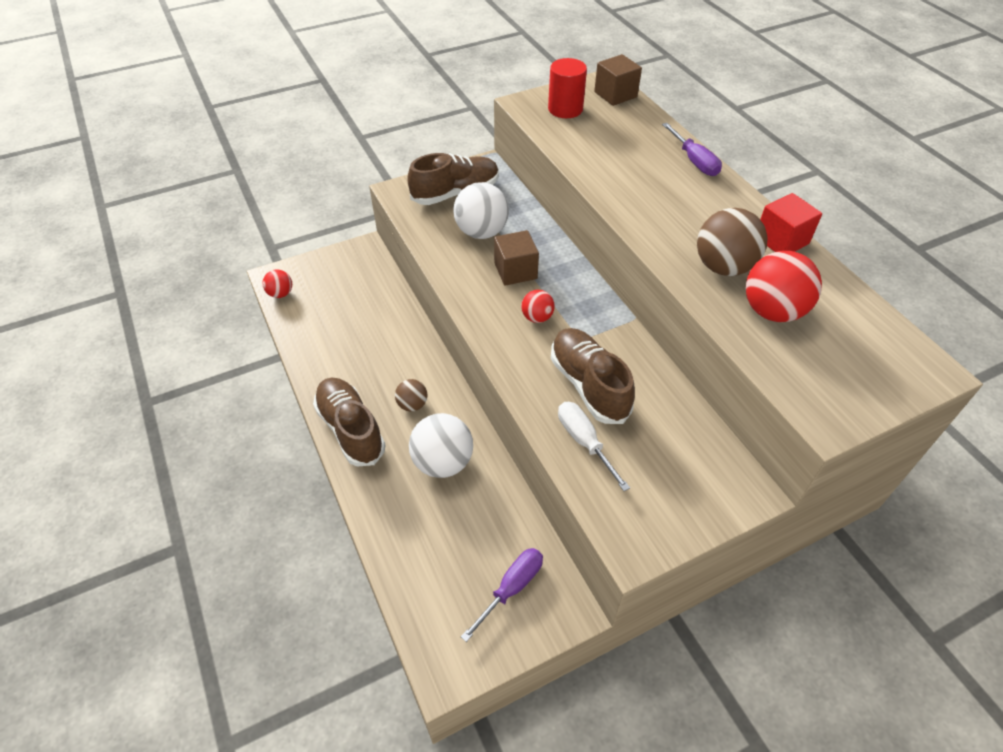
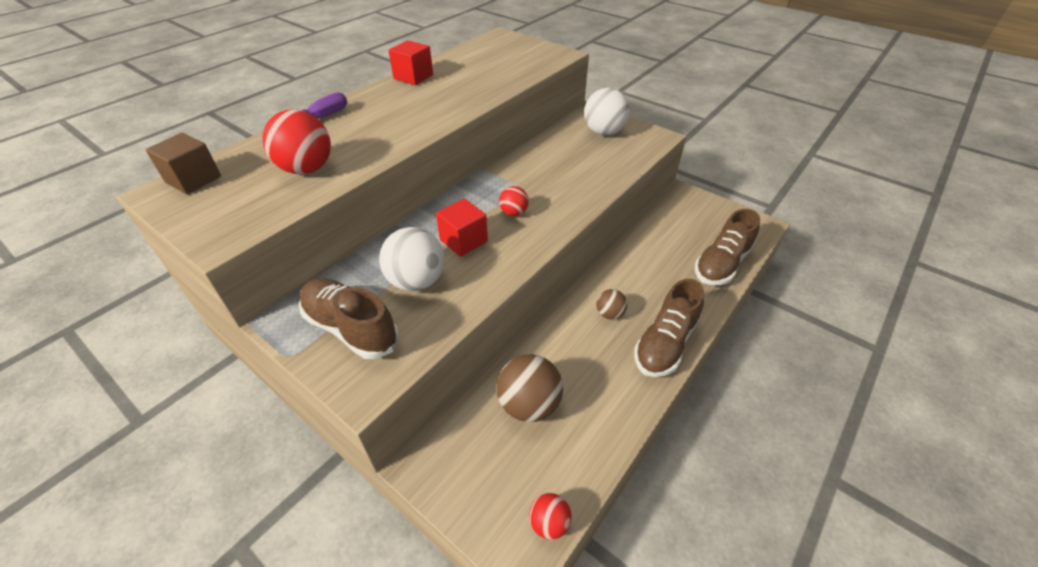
camera: 115 degrees left, 5 degrees down
(443, 462) = (644, 275): white ball -> white ball (604, 132)
(511, 588) = (694, 215): purple screwdriver -> none
(515, 271) = (463, 240): brown cube -> red cube
(565, 109) = (232, 206): red cylinder -> none
(584, 442) = (609, 165): white screwdriver -> none
(589, 385) = (562, 174): brown shoe -> brown shoe (721, 264)
(723, 267) = (457, 91): brown ball -> brown ball (529, 404)
(772, 311) = (489, 73): red ball -> red ball (307, 169)

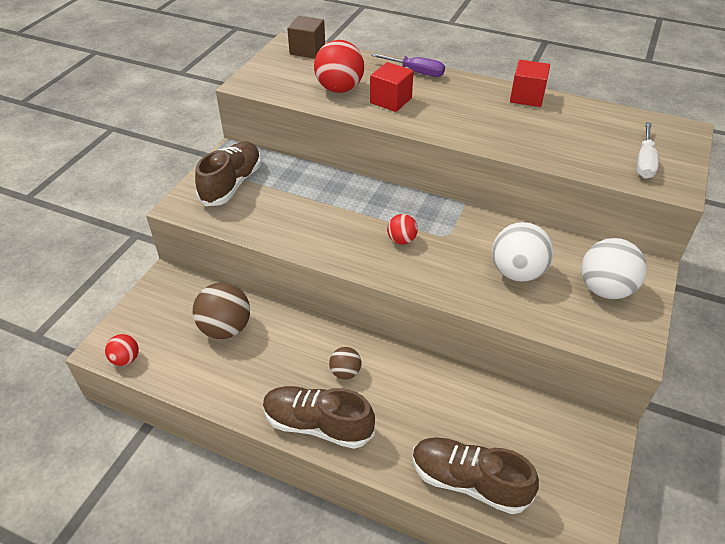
camera: 75 degrees right, 0 degrees up
(417, 281) = (288, 202): white ball -> white ball (517, 272)
(463, 240) = (347, 216): red cube -> red cube (390, 100)
(529, 56) = (644, 162): none -> white screwdriver

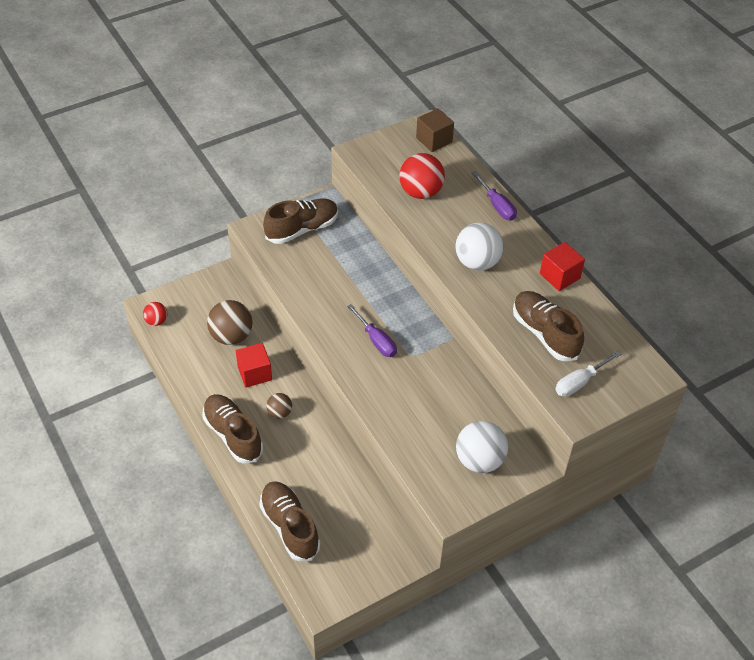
camera: 35 degrees right, 5 degrees up
(390, 100) = (448, 223): red cube -> red cube (255, 373)
(401, 240) = (376, 340): red ball -> purple screwdriver
(517, 272) = (431, 411): white ball -> white ball (477, 262)
(571, 141) = (545, 334): none -> brown shoe

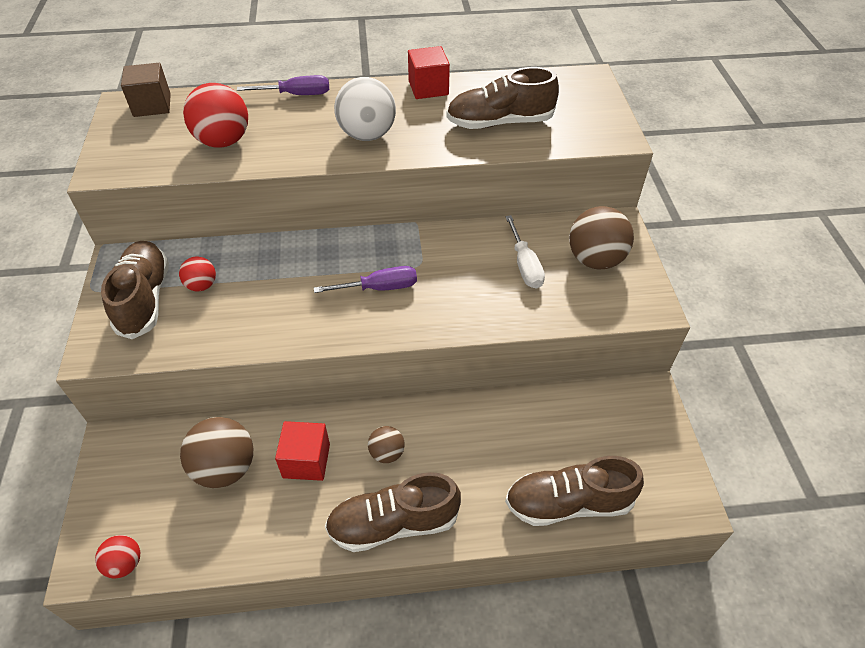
camera: 65 degrees left, 0 degrees up
(327, 250) = (202, 285): none -> red ball
(479, 460) = (595, 260): white ball -> brown ball
(580, 382) = (576, 121): white screwdriver -> white screwdriver (524, 265)

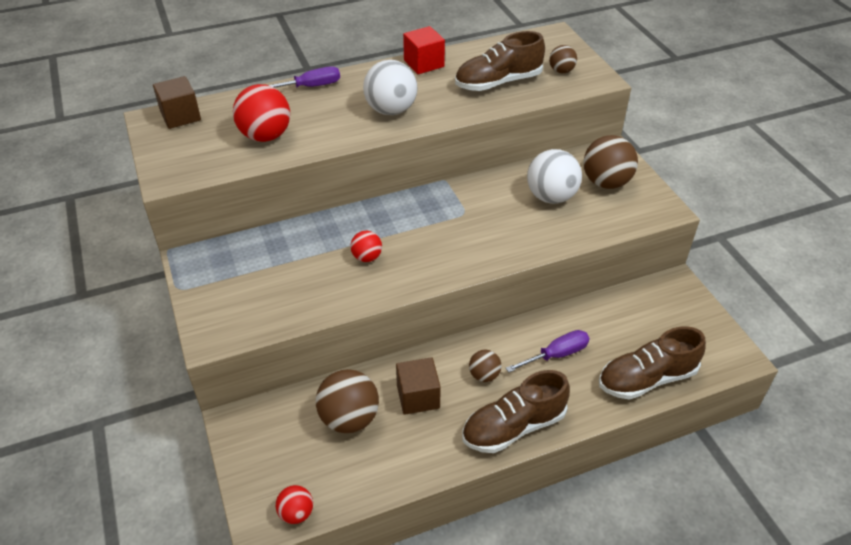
camera: 15 degrees left, 5 degrees down
(144, 299) = (233, 286): brown shoe -> none
(202, 285) = (280, 265): red ball -> red ball (367, 257)
(306, 461) = (418, 396): red cube -> brown cube
(379, 288) = (438, 238): purple screwdriver -> purple screwdriver (556, 355)
(524, 265) = (551, 197): white screwdriver -> white ball
(578, 120) = (561, 71): none -> brown ball

